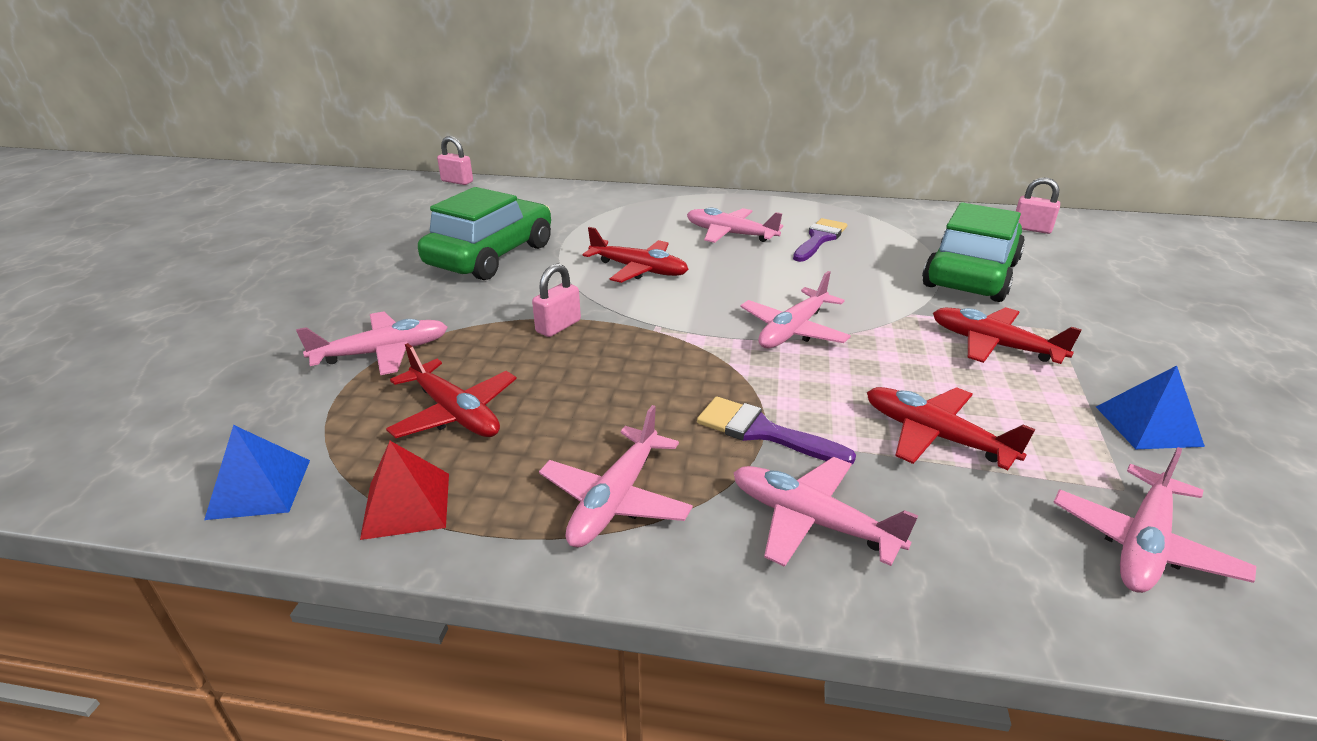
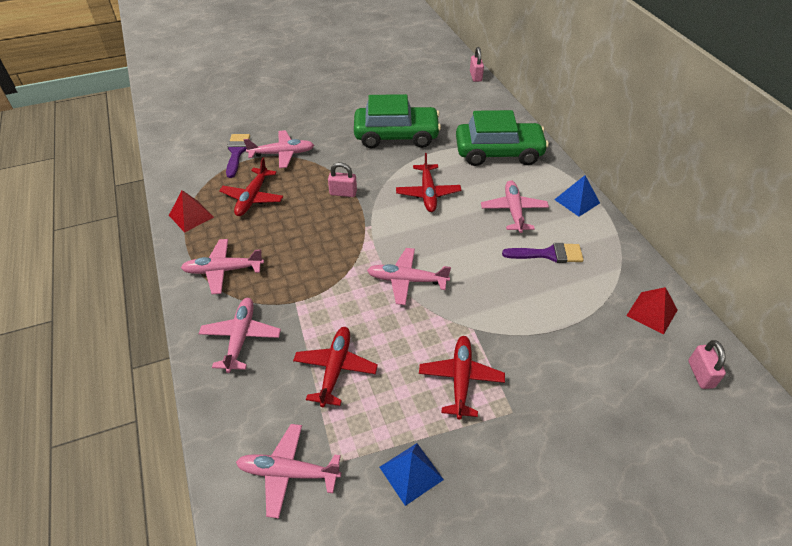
camera: 60 degrees right, 15 degrees up
(259, 488) = (181, 176): blue pyramid -> blue pyramid (577, 201)
(382, 353) = (282, 154): pink plane -> pink plane turned 45 degrees counterclockwise
(763, 432) = (298, 300): purple brush -> purple brush (236, 152)
(941, 222) = (652, 312): none -> red pyramid
(971, 274) = (564, 349): green car -> green car (498, 152)

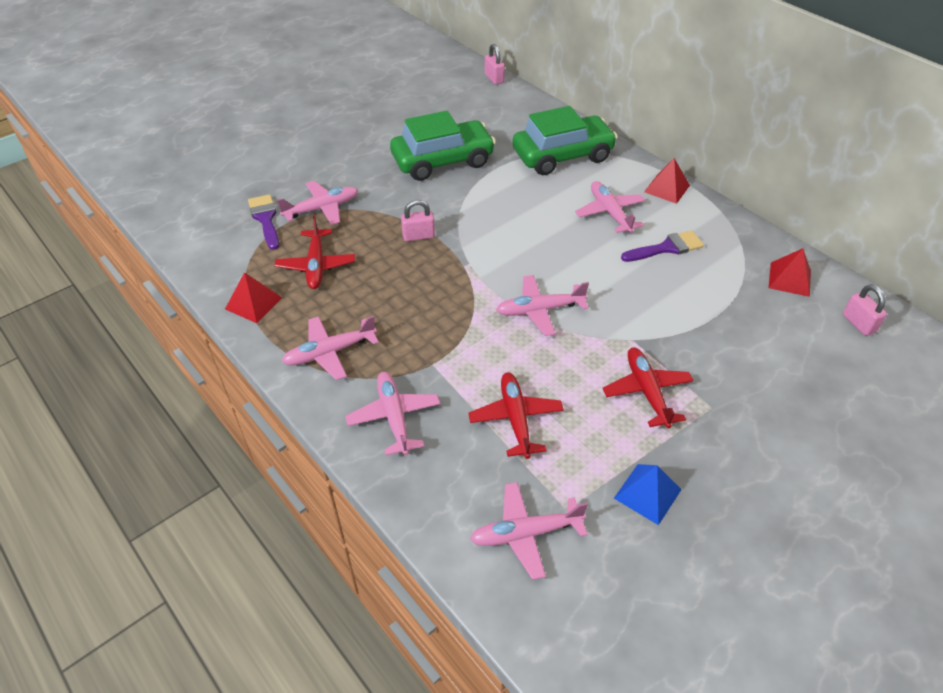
camera: 20 degrees left, 0 degrees up
(428, 193) = (511, 215): red plane -> none
(577, 201) = (666, 188): blue pyramid -> red pyramid

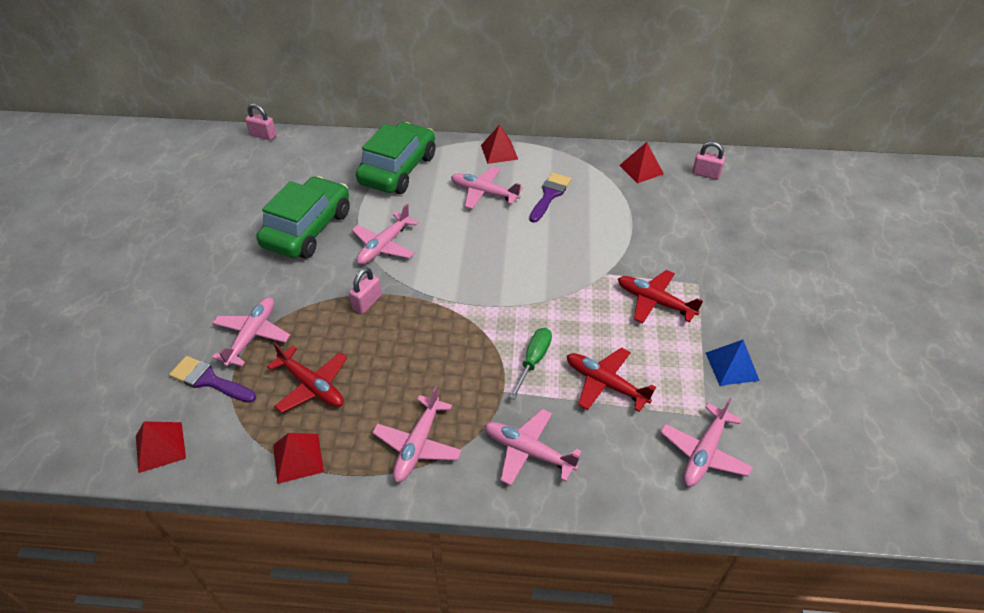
camera: 45 degrees left, 0 degrees up
(195, 239) = (160, 447): none -> red pyramid
(483, 359) = (533, 360): none -> green screwdriver
(540, 310) = (526, 296): pink plane -> pink plane (384, 246)

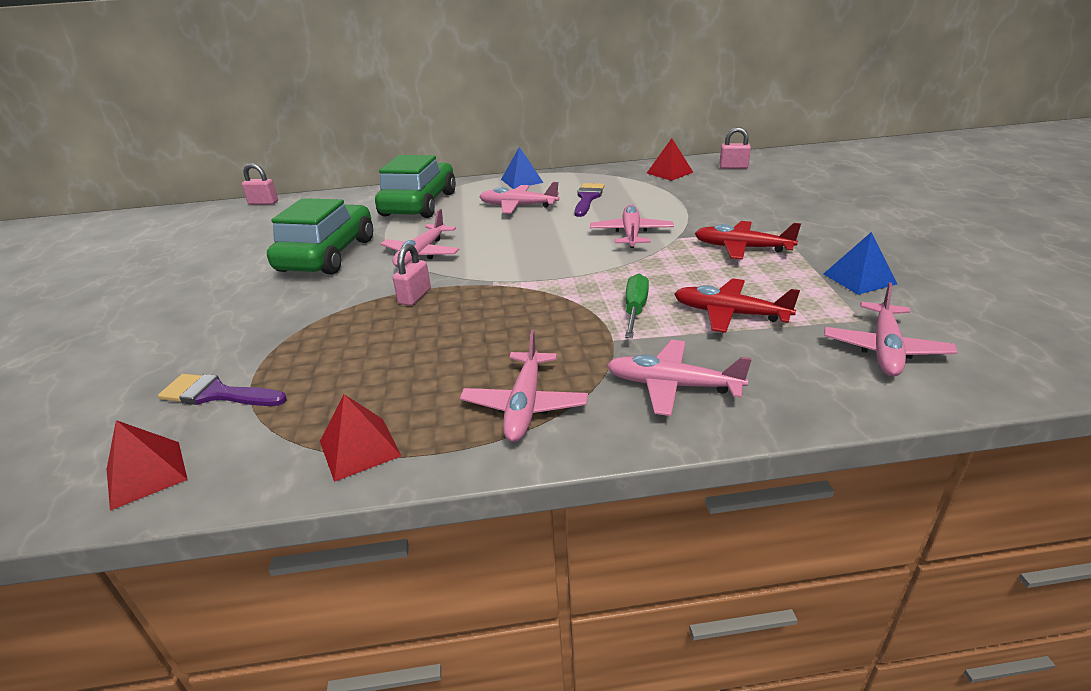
camera: 10 degrees left, 15 degrees down
(252, 336) = (272, 345): pink plane -> pink plane (631, 234)
(311, 385) = (362, 375): red plane -> none
(499, 152) = (522, 181): red pyramid -> blue pyramid

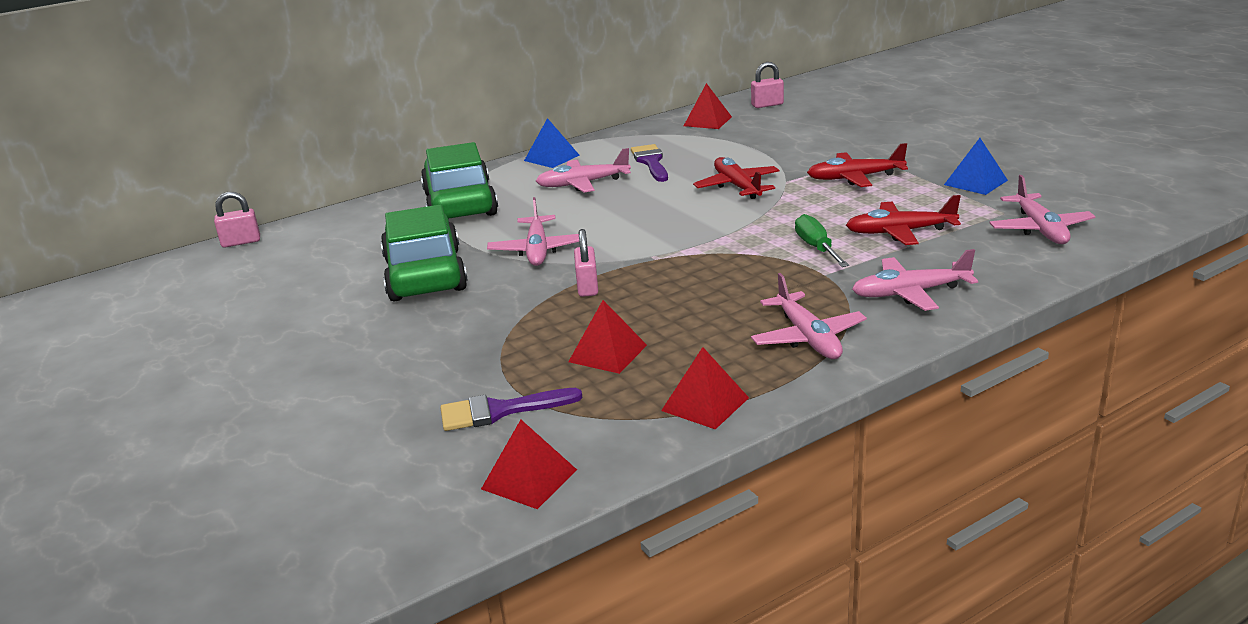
camera: 25 degrees left, 5 degrees down
(353, 364) = (607, 353): none -> red pyramid
(631, 234) = (737, 186): pink plane -> red plane

